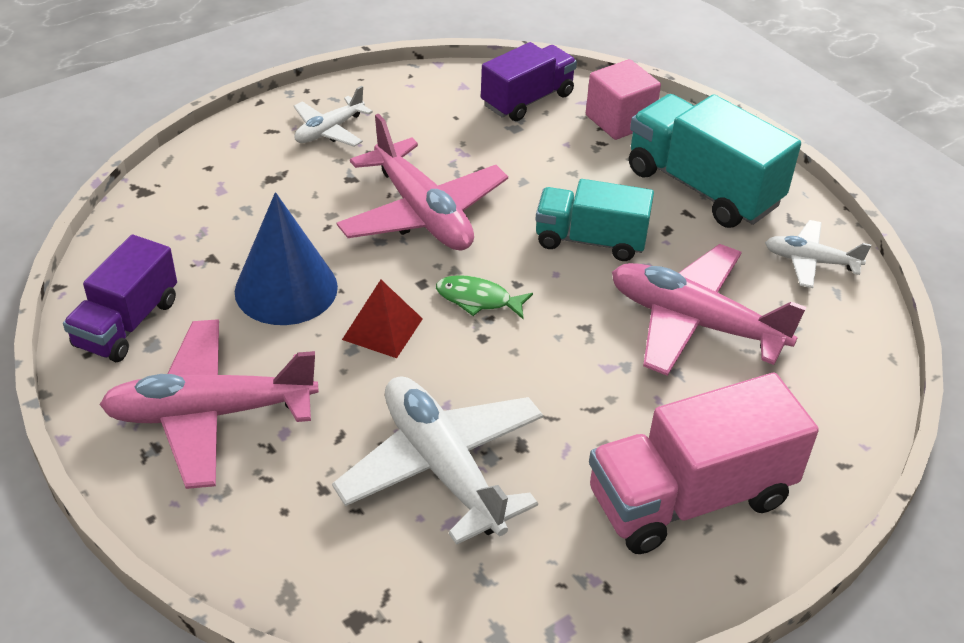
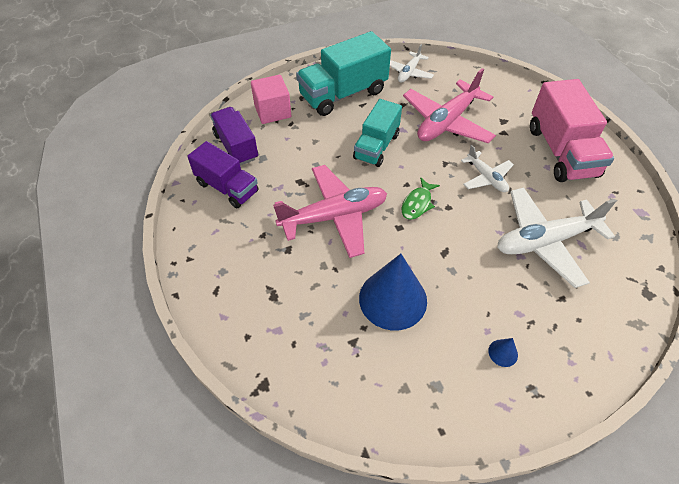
camera: 75 degrees left, 10 degrees up
(127, 323) = (413, 402): purple truck -> purple truck (227, 187)
(211, 413) = (503, 353): pink plane -> blue cone
(329, 130) = (229, 254): white plane -> white plane (486, 177)
(382, 329) = (436, 252): red pyramid -> none

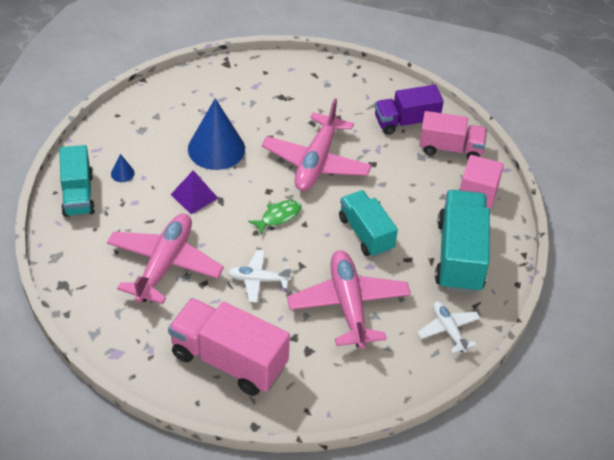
camera: 125 degrees right, 5 degrees down
(236, 146) = (450, 148): purple truck -> pink truck
(417, 203) = (278, 216): green fish -> green fish turned 75 degrees clockwise
(462, 273) = (194, 196): none -> purple pyramid
(545, 241) = (164, 264): white plane -> pink plane
(567, 369) = (78, 195): none -> turquoise truck

